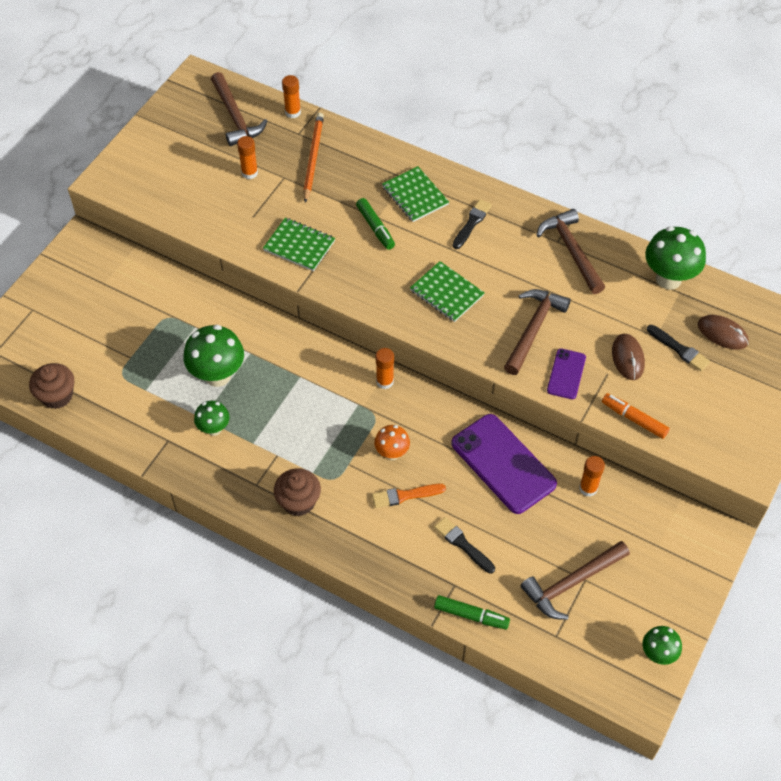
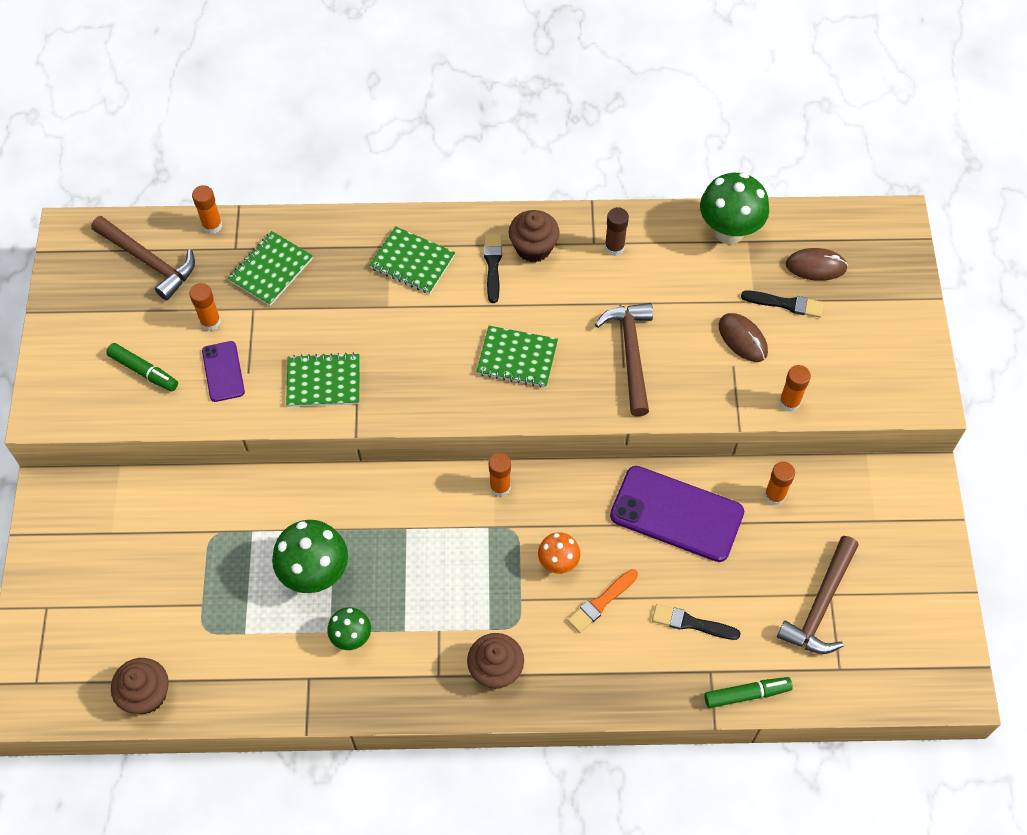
camera: 30 degrees left, 5 degrees up
(313, 158) = (271, 270): orange pencil -> green notebook
(375, 227) = (393, 320): green marker -> green marker (143, 371)
(510, 225) = (533, 248): none -> brown cupcake
(566, 374) = (694, 387): purple phone -> purple phone (223, 371)
(571, 251) = (614, 247): brown hammer -> brown glue stick
(634, 419) = (789, 402): orange marker -> orange glue stick
(657, 654) = (943, 633): green mushroom -> none

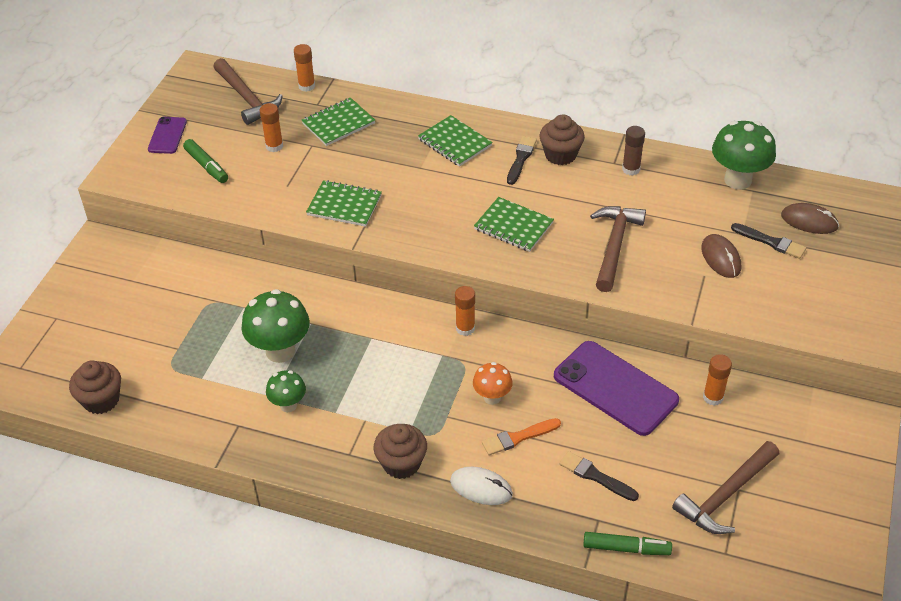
camera: 20 degrees right, 15 degrees down
(223, 371) = (268, 180): purple phone -> purple phone (167, 135)
(585, 672) = (481, 488): none -> white mouse
(789, 402) = (747, 314): orange glue stick -> none

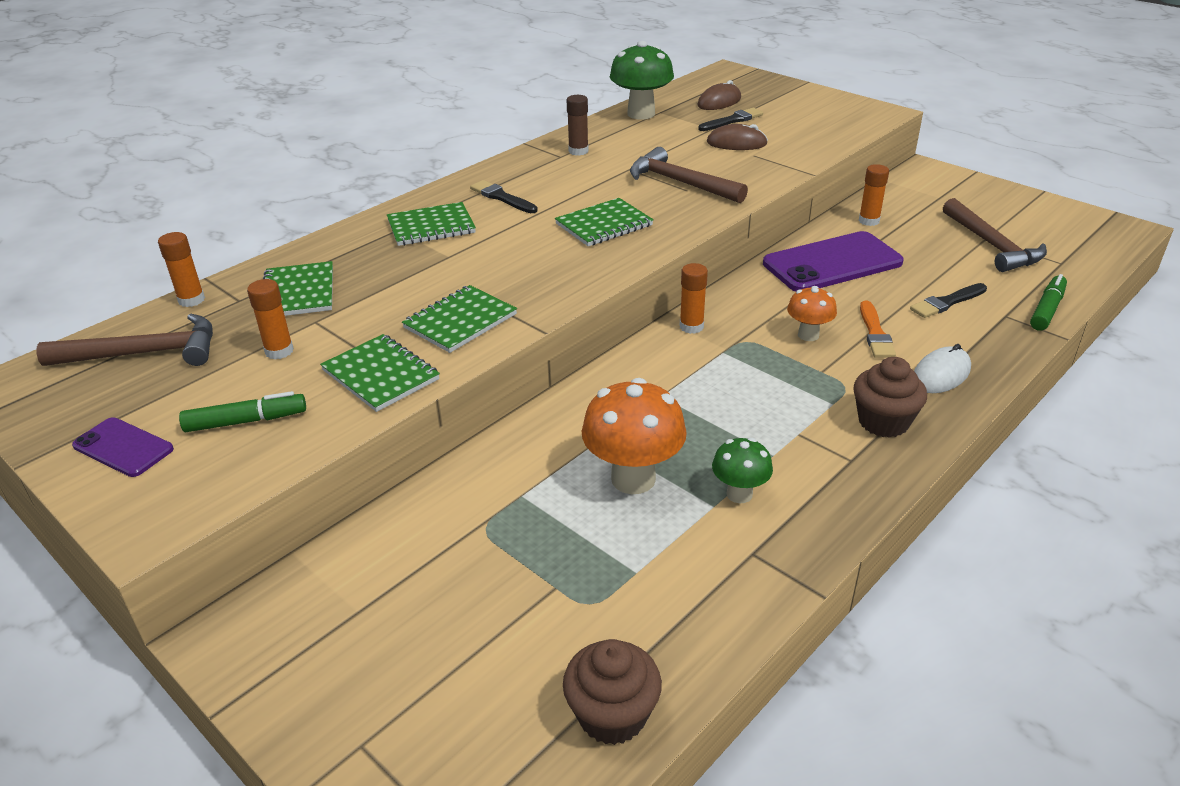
camera: 65 degrees left, 10 degrees down
(271, 196) = (380, 375): none -> green notebook
(280, 351) = (633, 479): green mushroom -> orange mushroom
(560, 155) = (519, 177): brown cupcake -> none

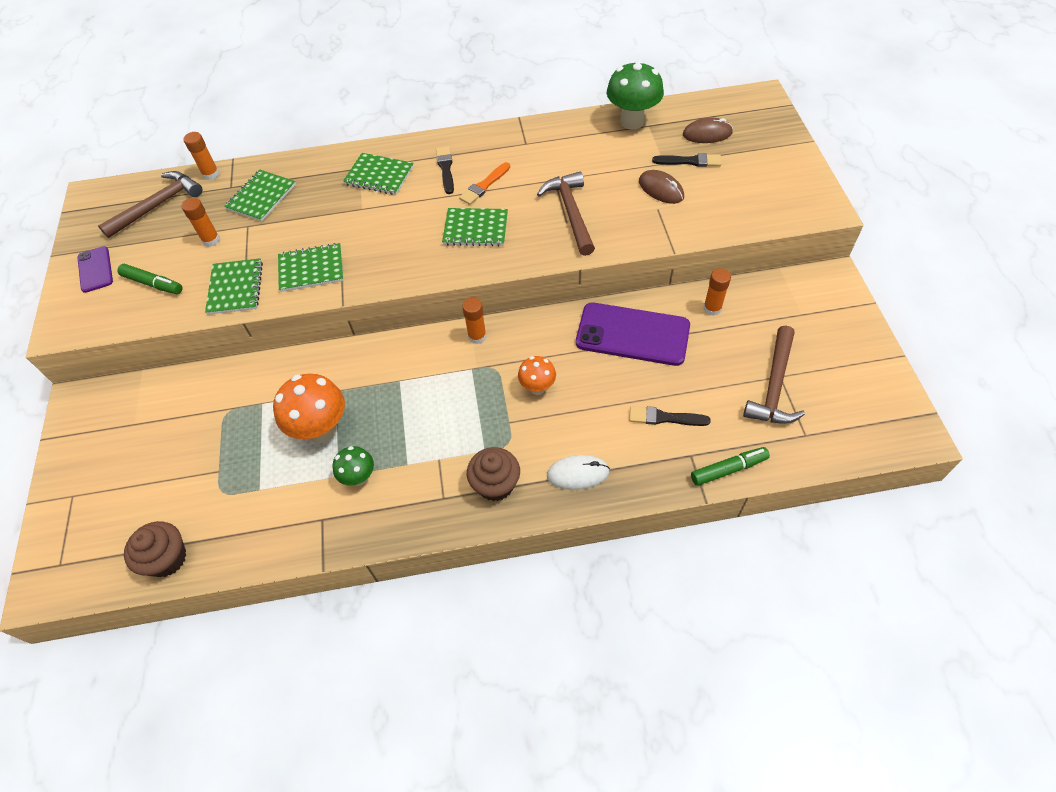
camera: 40 degrees right, 20 degrees up
(144, 353) = (158, 205): brown hammer -> brown hammer turned 75 degrees counterclockwise
(578, 151) = (543, 144): brown glue stick -> none
(875, 333) = (581, 413): orange brush -> orange brush (484, 185)

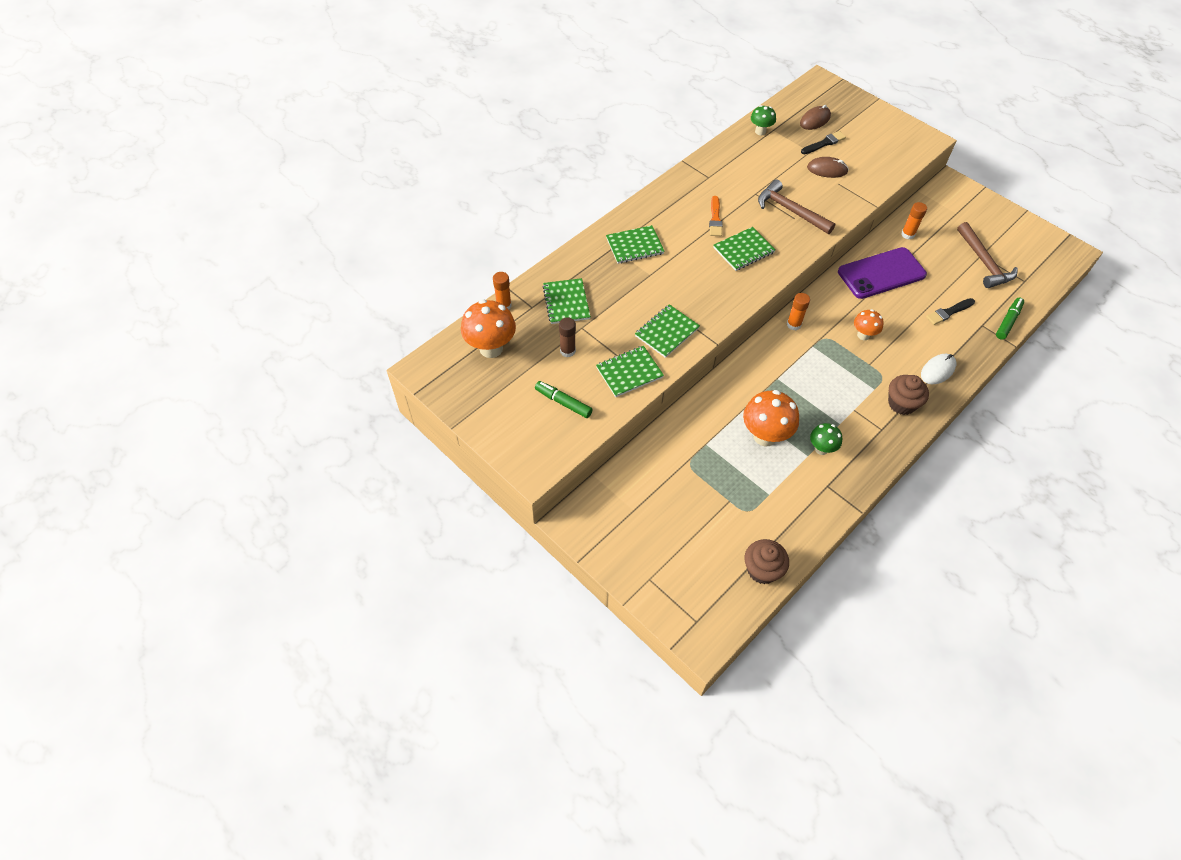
camera: 40 degrees left, 0 degrees up
(95, 269) = (504, 418): purple phone -> none
(153, 283) = (563, 403): green marker -> green marker turned 135 degrees counterclockwise
(158, 205) = (491, 348): brown hammer -> orange mushroom
(211, 240) = (567, 351): orange glue stick -> brown glue stick
(235, 288) = (629, 372): green notebook -> green notebook turned 75 degrees counterclockwise
(445, 168) = (675, 219): black brush -> none
(632, 121) = (760, 131): green mushroom -> green mushroom, size x0.57

